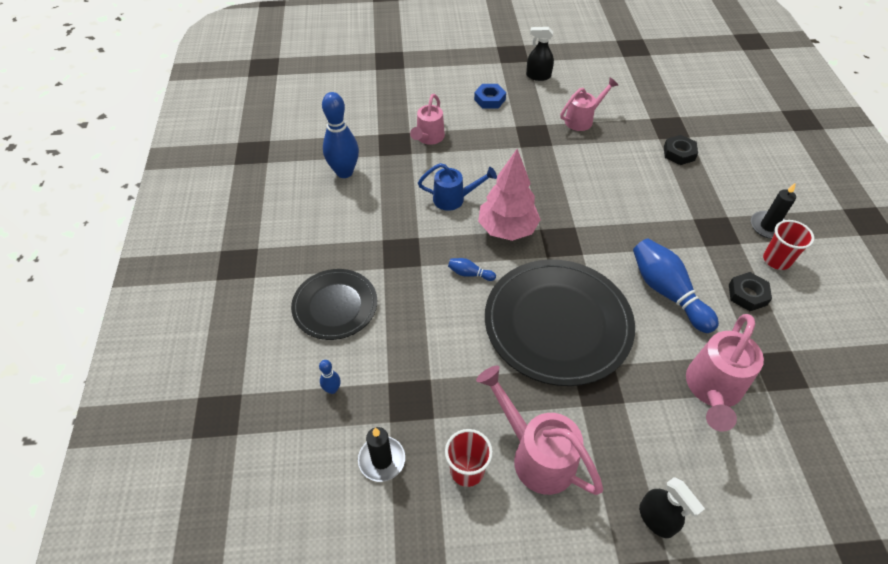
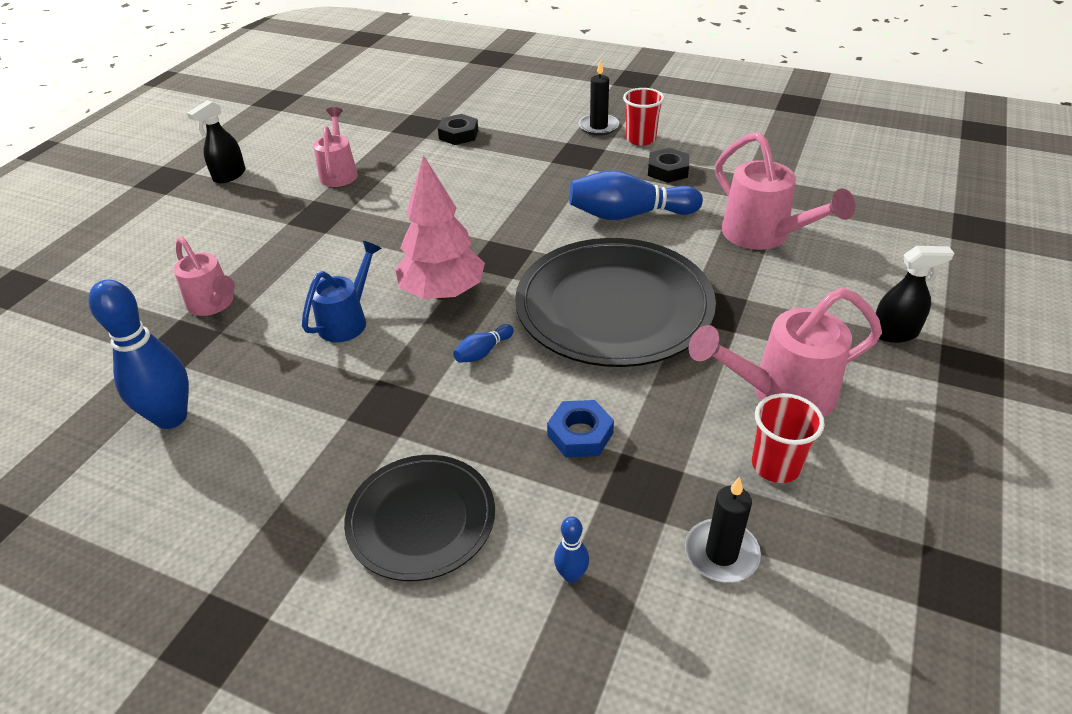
camera: 60 degrees left, 10 degrees down
(489, 99) = (216, 226): blue nut -> blue nut (580, 434)

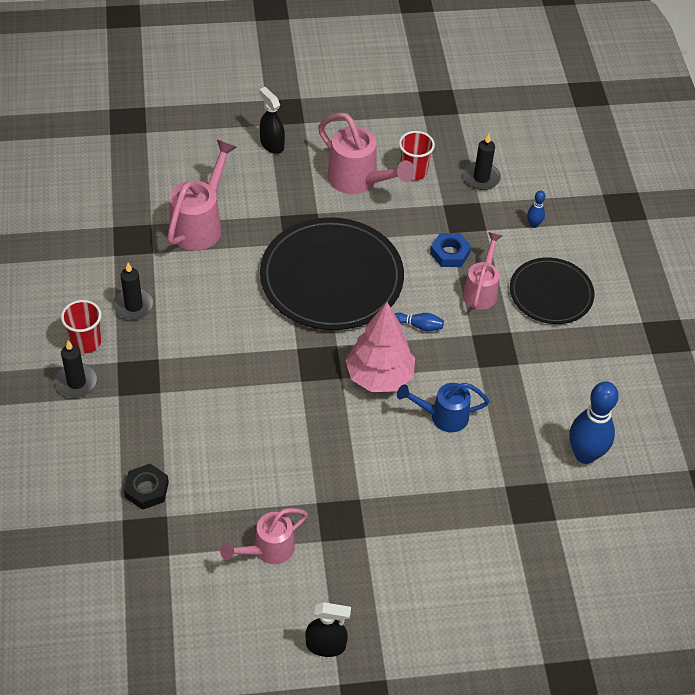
camera: 125 degrees left, 10 degrees up
(214, 305) = (485, 512): pink watering can -> pink watering can (481, 290)
(629, 215) = (216, 308): blue bowling pin -> none
(667, 170) = (133, 306): black nut -> black candle

